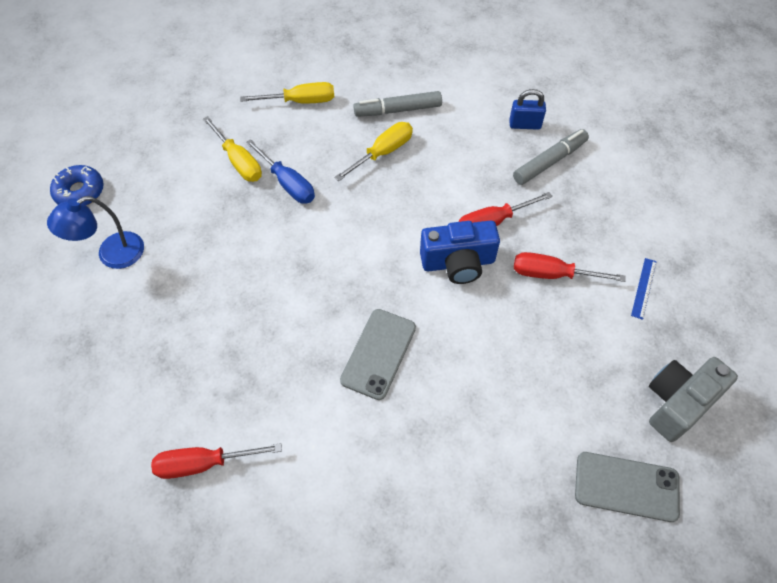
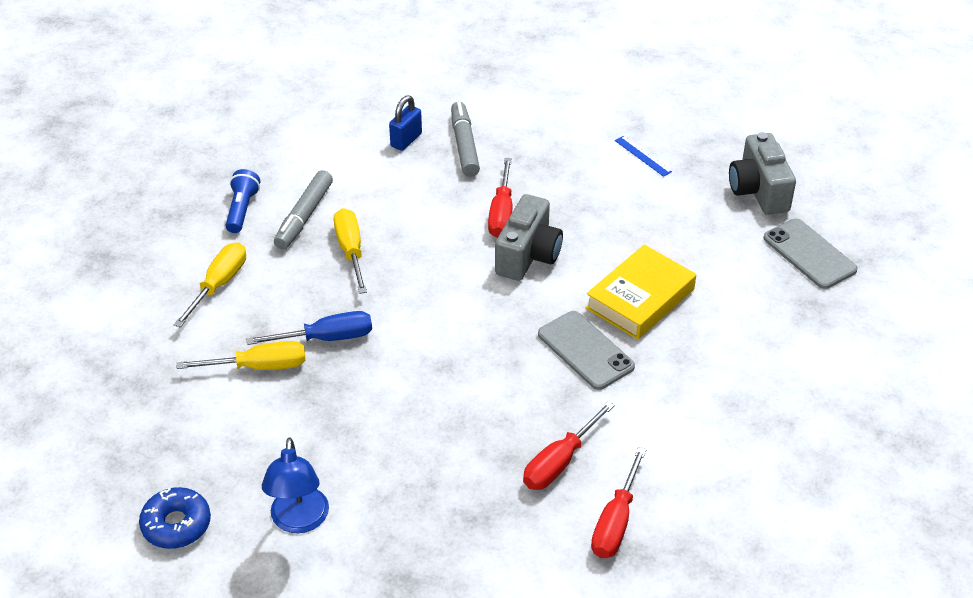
camera: 60 degrees left, 15 degrees down
(379, 75) = (242, 210): none -> blue flashlight
(458, 263) = (528, 255): blue camera -> grey camera
(465, 367) = (640, 298): none -> yellow book
(552, 274) = (588, 202): red screwdriver -> red screwdriver (560, 462)
(626, 486) = (809, 254): grey phone -> grey phone turned 75 degrees counterclockwise

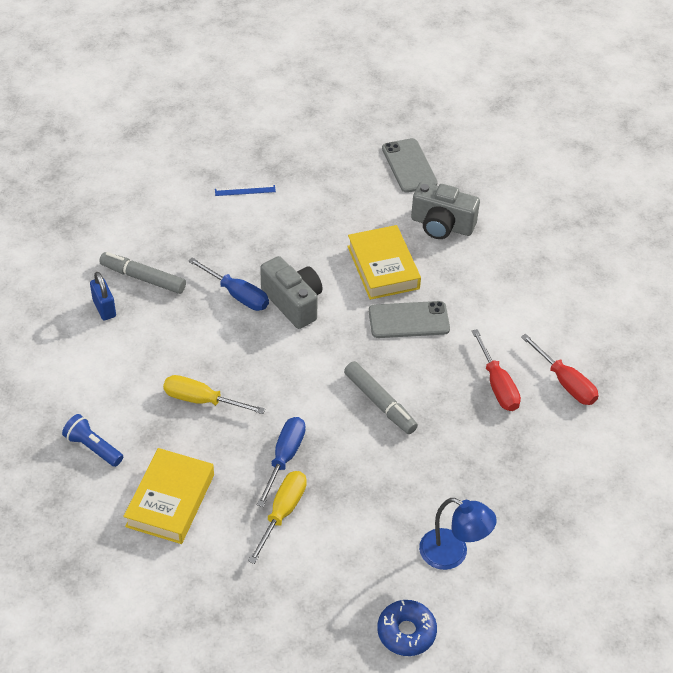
camera: 60 degrees left, 5 degrees up
(219, 285) = (170, 500): yellow screwdriver -> yellow book
(304, 217) = (137, 411): grey marker -> grey marker (380, 403)
(502, 213) = (237, 294): red screwdriver -> blue screwdriver
(758, 191) = (331, 155): grey camera -> grey camera (441, 225)
(809, 254) = (409, 166): grey phone -> grey phone turned 75 degrees clockwise

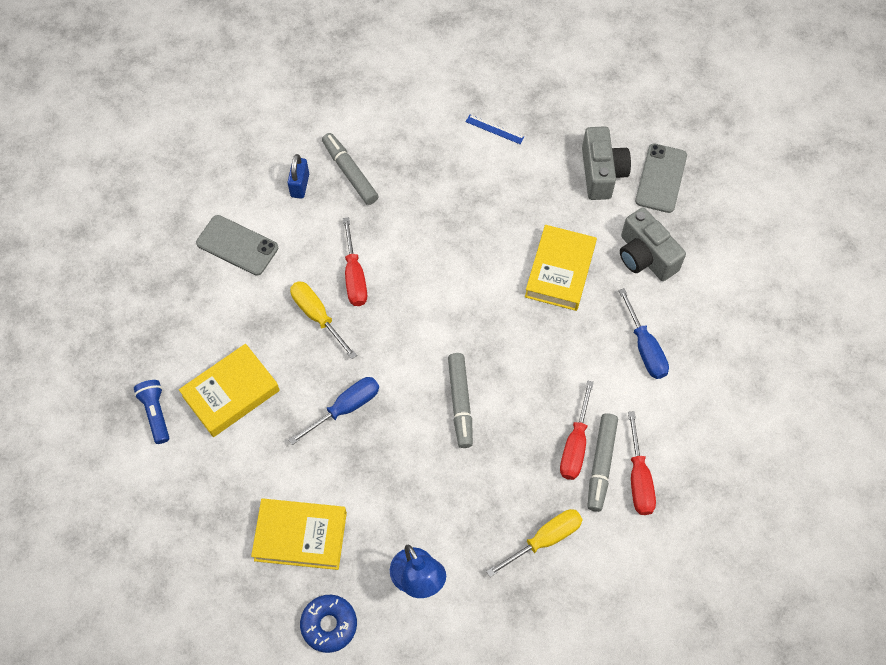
camera: 35 degrees right, 15 degrees up
(93, 447) = (206, 311): blue flashlight -> blue flashlight (156, 413)
(211, 354) = (354, 276): none -> red screwdriver
(237, 294) = (415, 230): blue screwdriver -> blue screwdriver (645, 347)
(282, 513) = (308, 457): yellow screwdriver -> yellow screwdriver (544, 540)
(293, 302) = (457, 264): grey camera -> grey camera (601, 173)
(325, 578) = (300, 536): none -> yellow book
(409, 320) = (544, 336): grey phone -> grey phone (237, 245)
(529, 388) = (601, 464): none -> grey marker

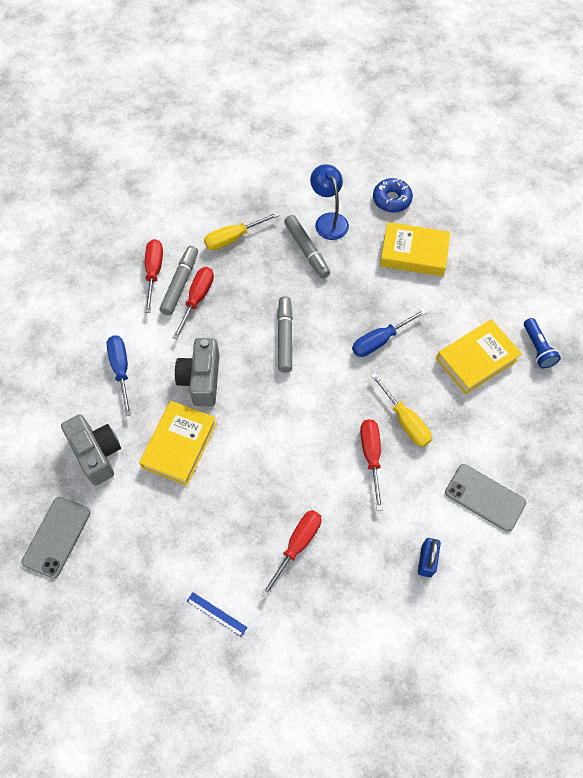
camera: 175 degrees left, 0 degrees up
(350, 172) = (374, 572): grey marker -> grey marker (306, 250)
(426, 188) = (297, 545): none -> red screwdriver
(601, 173) = (115, 548): grey camera -> grey camera (201, 379)

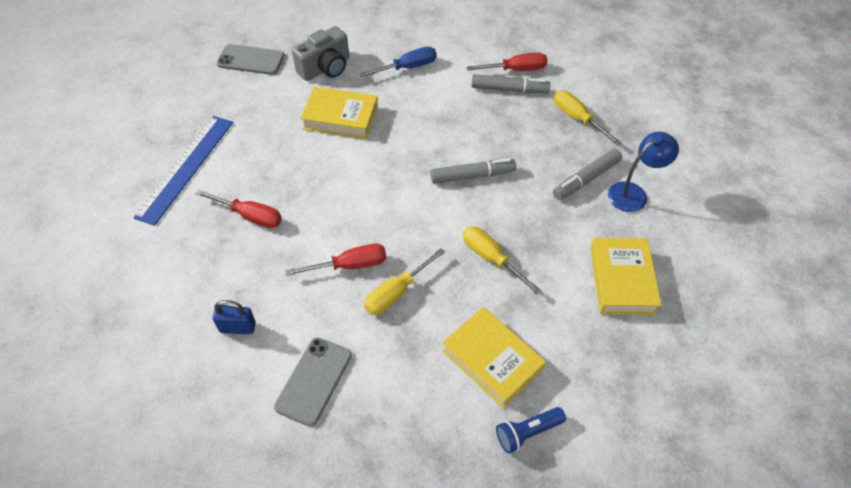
camera: 80 degrees right, 10 degrees down
(197, 299) = (496, 104): red screwdriver -> none
(201, 379) = (410, 121): grey camera -> none
(216, 614) = (185, 168): blue ruler -> blue ruler, size x2.46
(380, 340) = (491, 258): blue screwdriver -> yellow screwdriver
(391, 199) = (691, 250): blue donut -> none

